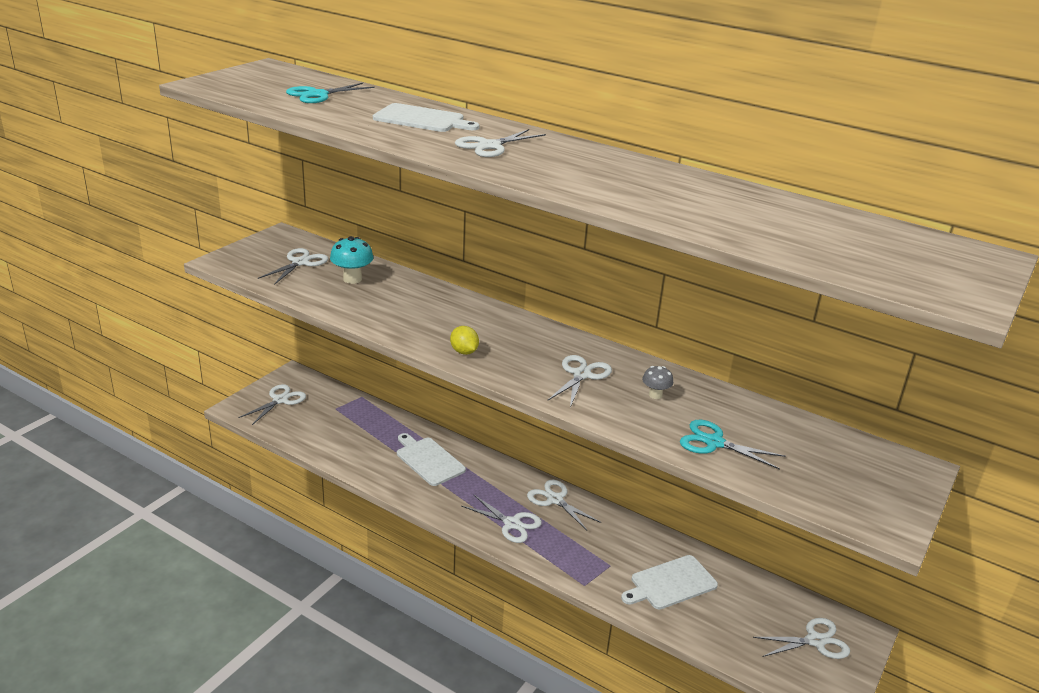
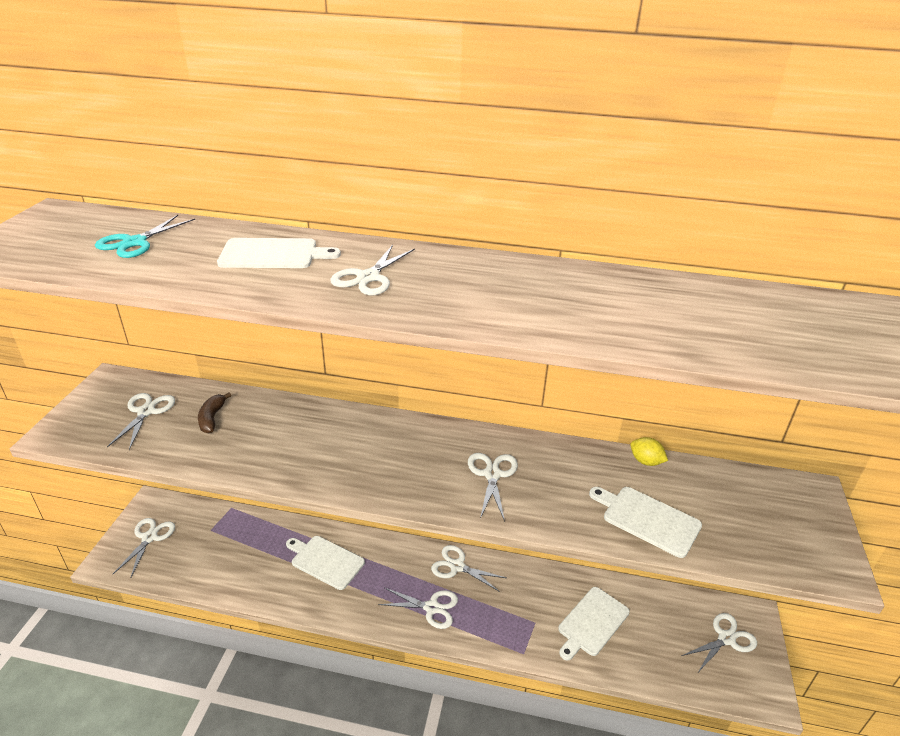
camera: 20 degrees left, 5 degrees up
(352, 279) = (212, 418): turquoise mushroom -> brown banana
(464, 352) = (369, 481): yellow lemon -> yellow lemon (645, 461)
(655, 395) = (568, 478): grey mushroom -> none
(714, 442) = (647, 519): turquoise scissors -> white cutting board

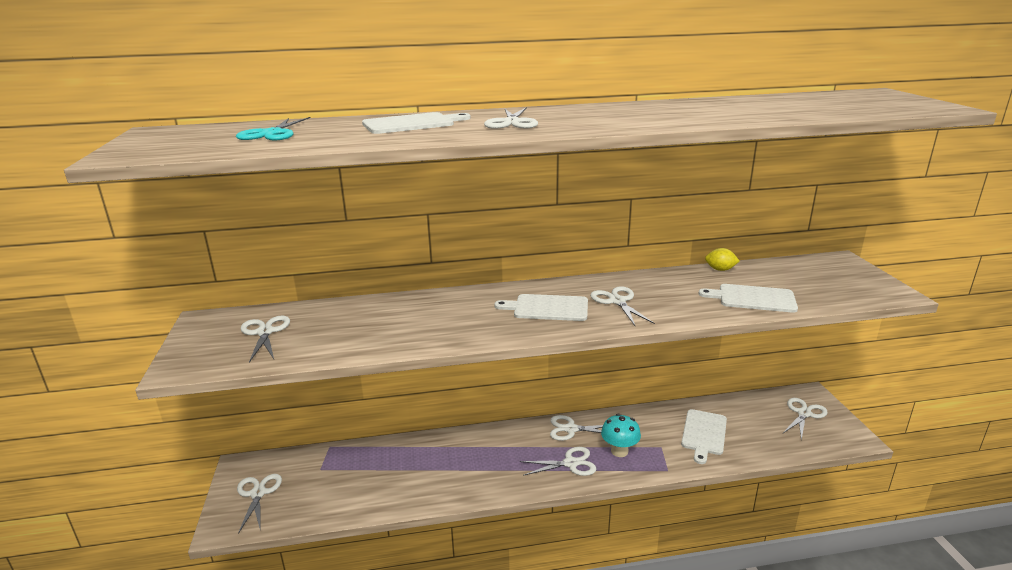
camera: 20 degrees left, 10 degrees down
(212, 418) = (337, 322): brown banana -> none
(325, 561) = (452, 459): white cutting board -> white cutting board (547, 308)
(489, 611) = (619, 451): none -> turquoise mushroom

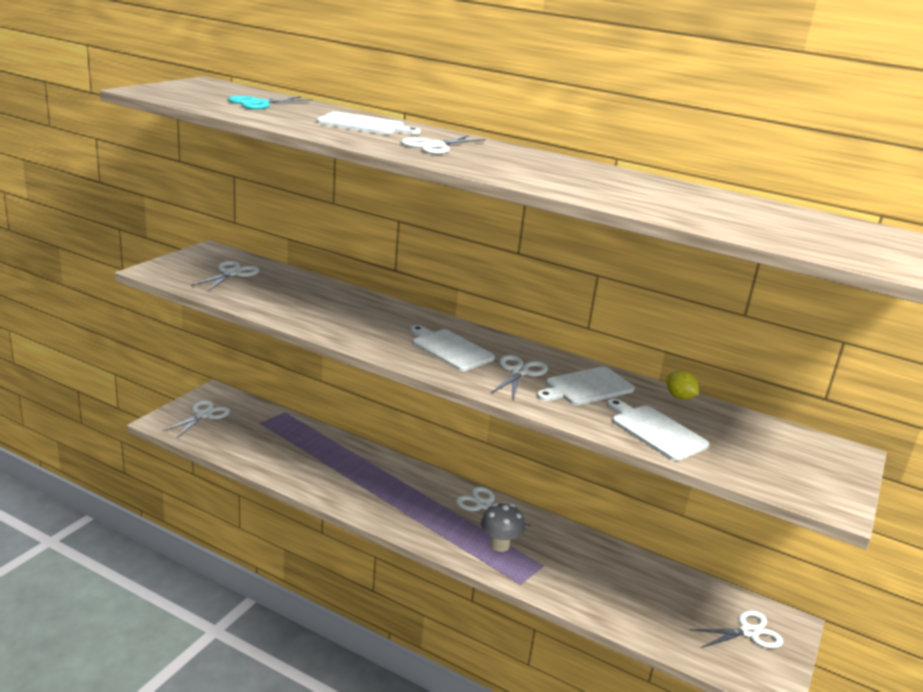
camera: 35 degrees right, 0 degrees up
(571, 463) = (443, 528): white scissors -> none
(619, 451) = (500, 545): turquoise mushroom -> grey mushroom
(704, 434) = (604, 581): white cutting board -> white cutting board (586, 387)

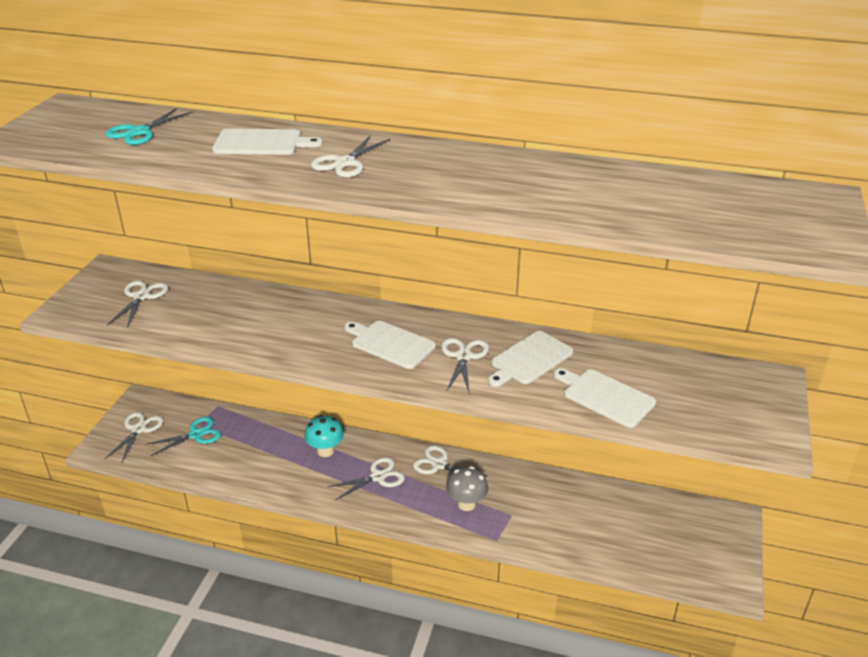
camera: 10 degrees left, 10 degrees up
(255, 430) = (196, 435): none -> turquoise scissors
(373, 469) = (325, 451): none -> turquoise mushroom
(679, 397) = (614, 349): yellow lemon -> none
(749, 632) = (702, 536): white scissors -> white scissors (378, 477)

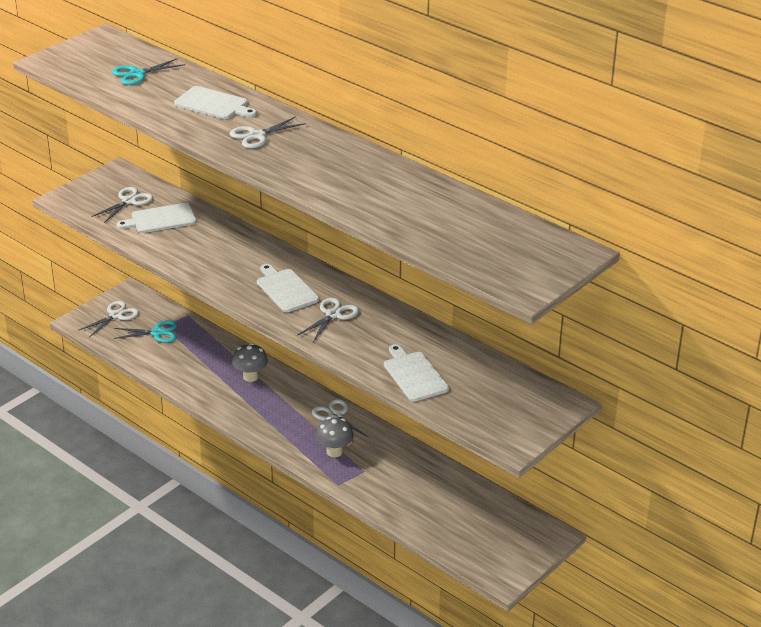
camera: 25 degrees right, 0 degrees up
(325, 451) = (250, 377): turquoise mushroom -> grey mushroom
(378, 477) = (278, 409): white scissors -> none
(529, 359) = (382, 332): white cutting board -> white cutting board (161, 219)

